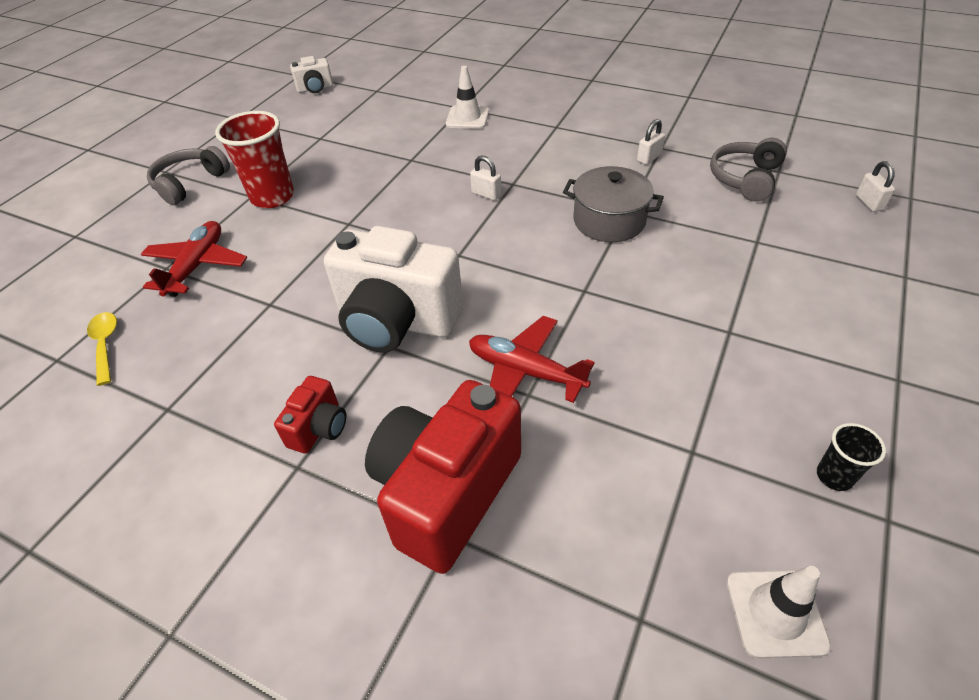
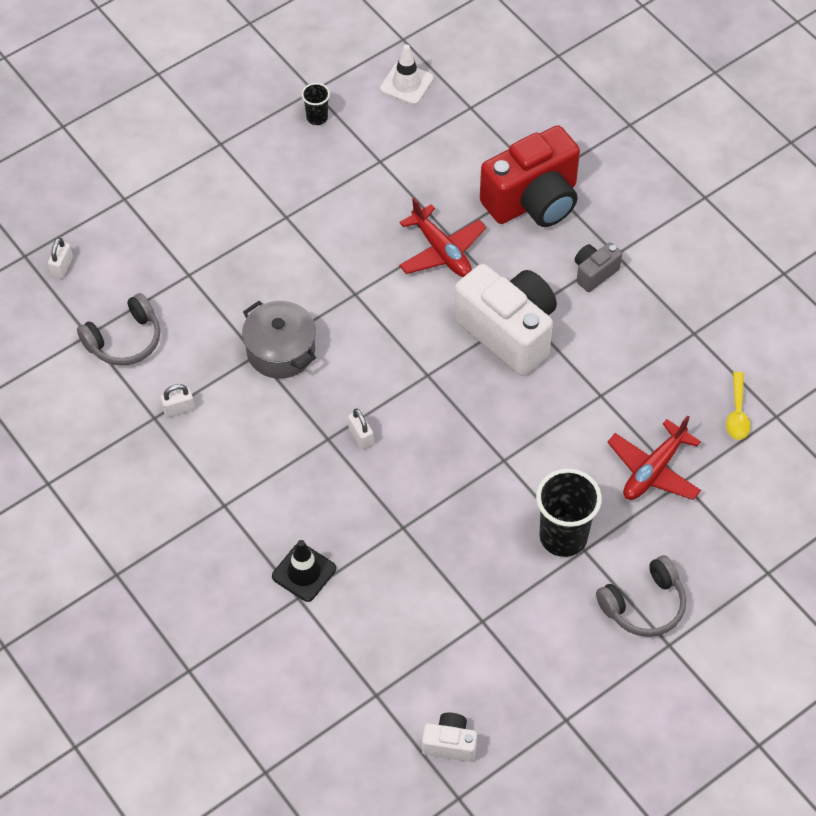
camera: 155 degrees left, 10 degrees up
(272, 197) = (563, 536): red cup -> black cup
(319, 428) = (594, 273): red camera -> grey camera
(467, 118) = (304, 572): white traffic cone -> black traffic cone

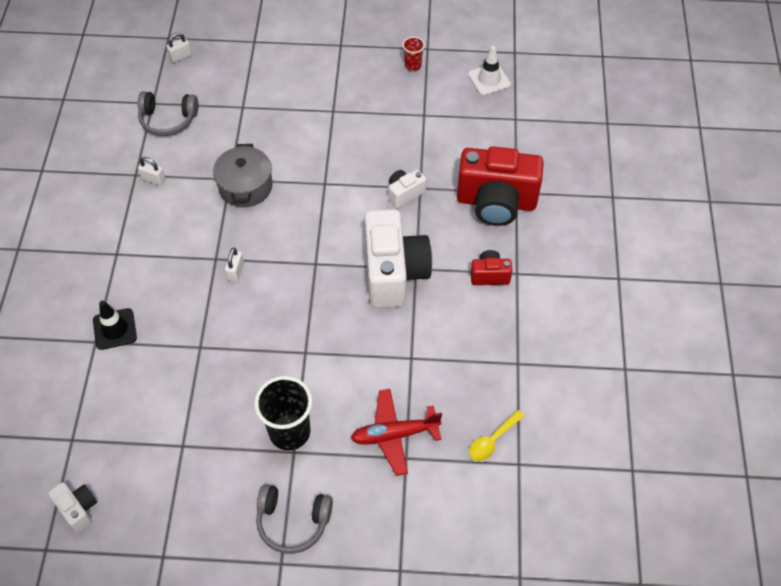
camera: 40 degrees right, 0 degrees up
(317, 117) = (413, 65): black cup -> red cup
(441, 251) = (404, 193): red plane -> white camera
(594, 273) = (489, 275): grey camera -> red camera

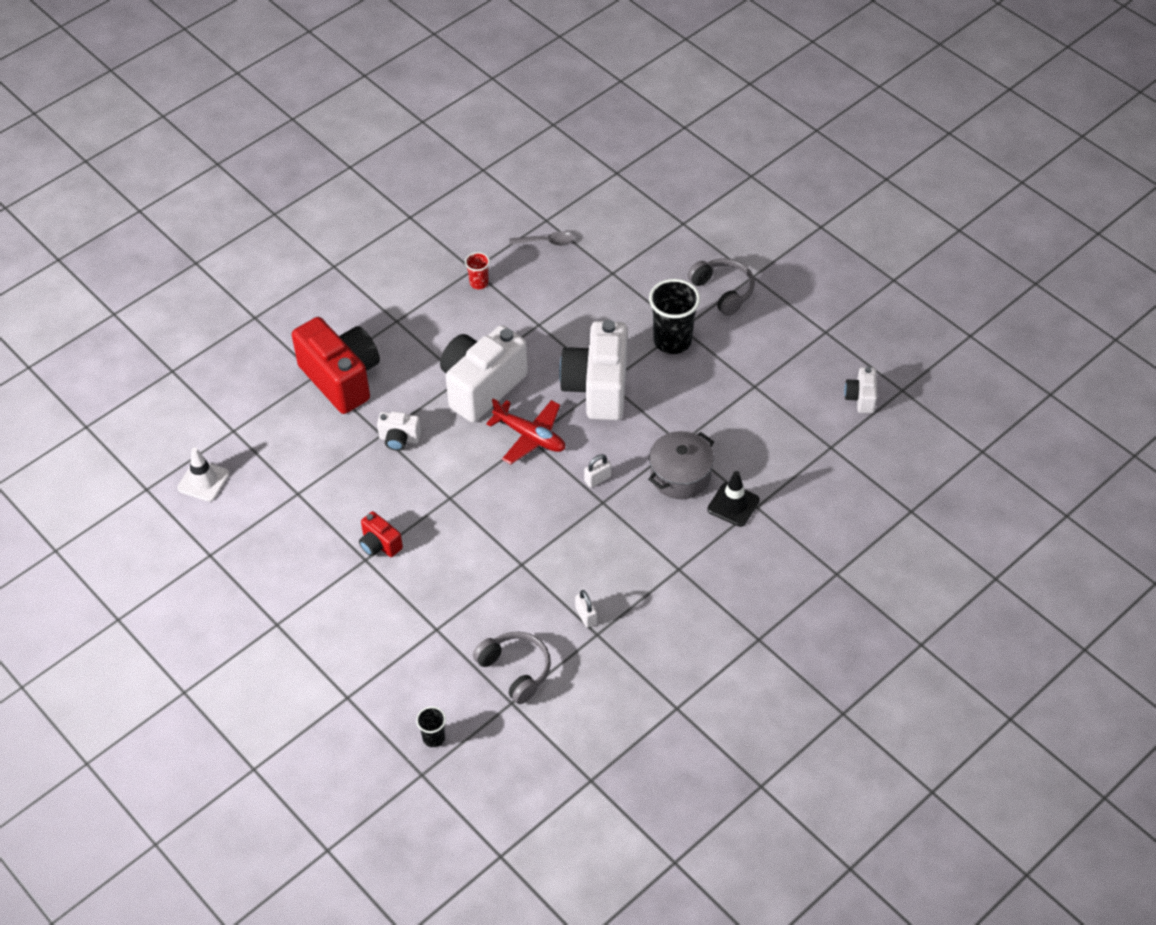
camera: 135 degrees left, 5 degrees down
(180, 57) = (433, 738): white padlock -> black cup
(245, 186) = (516, 546): grey pot -> grey pot (680, 476)
(308, 341) = (597, 388): none -> white camera
(394, 434) = (604, 289): red plane -> red plane (530, 436)
(413, 65) = (244, 548): red cup -> red cup (479, 283)
(489, 275) = (417, 333): red camera -> red camera (379, 544)
(492, 440) = (546, 242): yellow spoon -> grey spoon

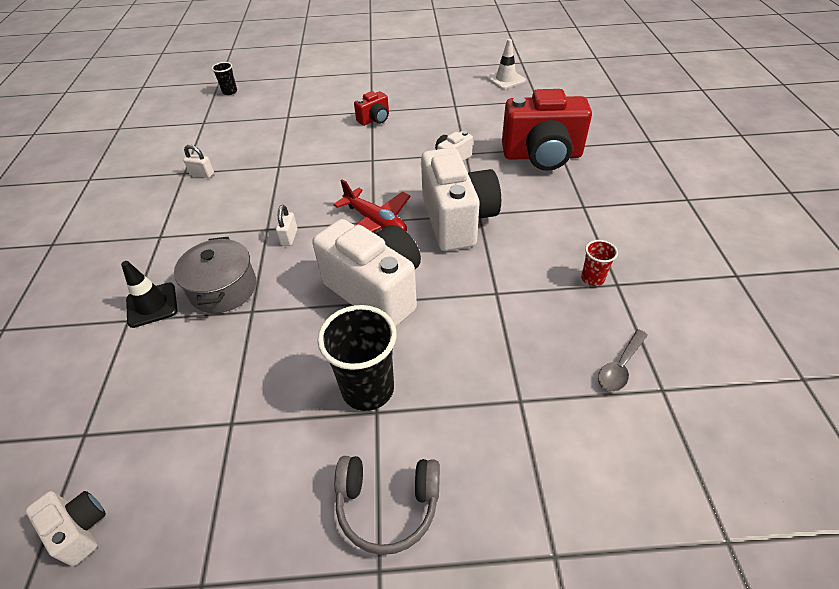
camera: 130 degrees right, 5 degrees down
(379, 544) = (374, 119): red camera -> red camera turned 150 degrees clockwise
(515, 670) = (217, 132): grey headphones -> none
(530, 436) = (375, 222): red plane -> red plane turned 120 degrees counterclockwise

